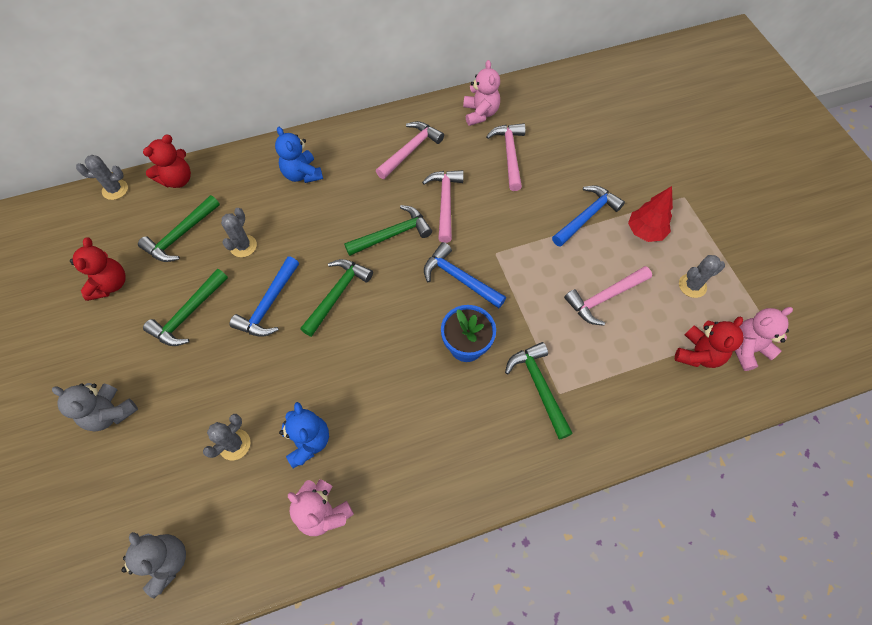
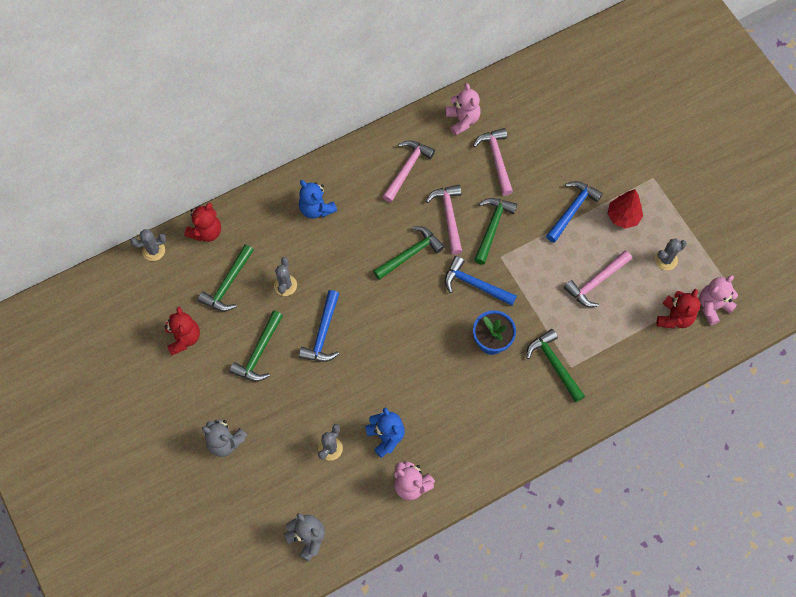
camera: 10 degrees left, 5 degrees up
(337, 294) = (377, 315): green hammer -> green hammer (492, 227)

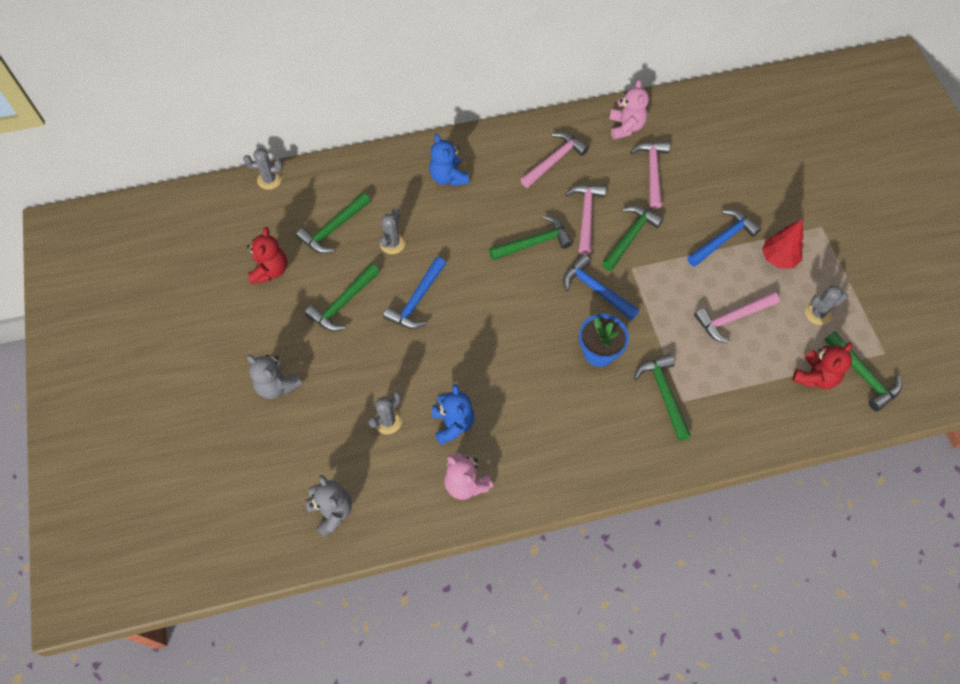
camera: 15 degrees right, 5 degrees down
(206, 232) = (328, 174): red teddy bear -> none
(712, 306) = (862, 375): pink teddy bear -> green hammer

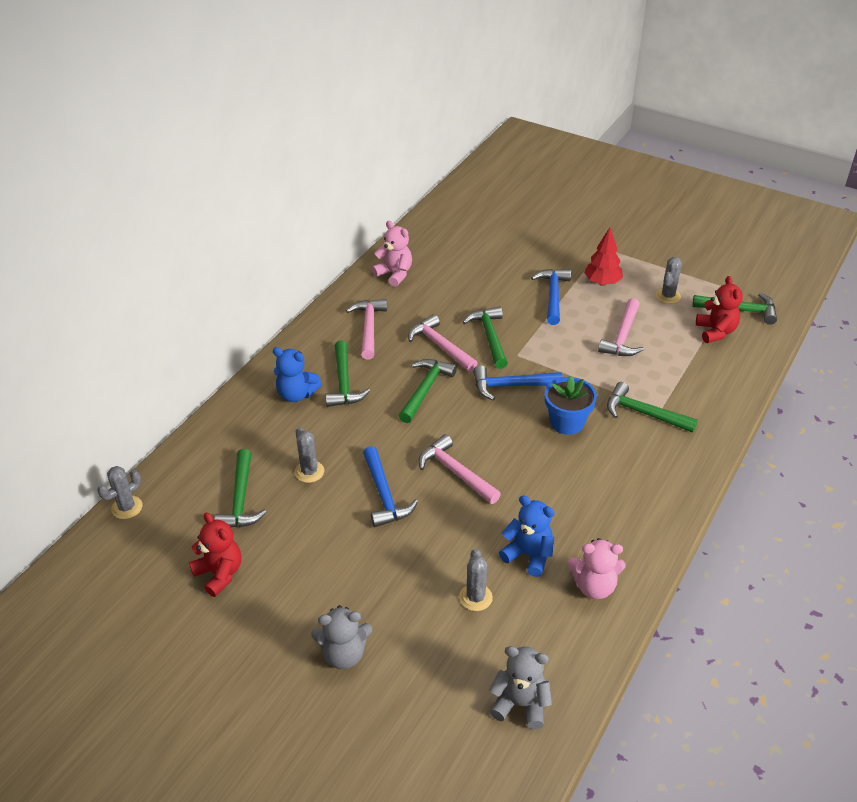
camera: 45 degrees left, 20 degrees down
(343, 303) = (323, 545): green hammer -> green hammer (344, 382)
(652, 172) = (451, 288): pink hammer -> pink hammer (456, 472)

